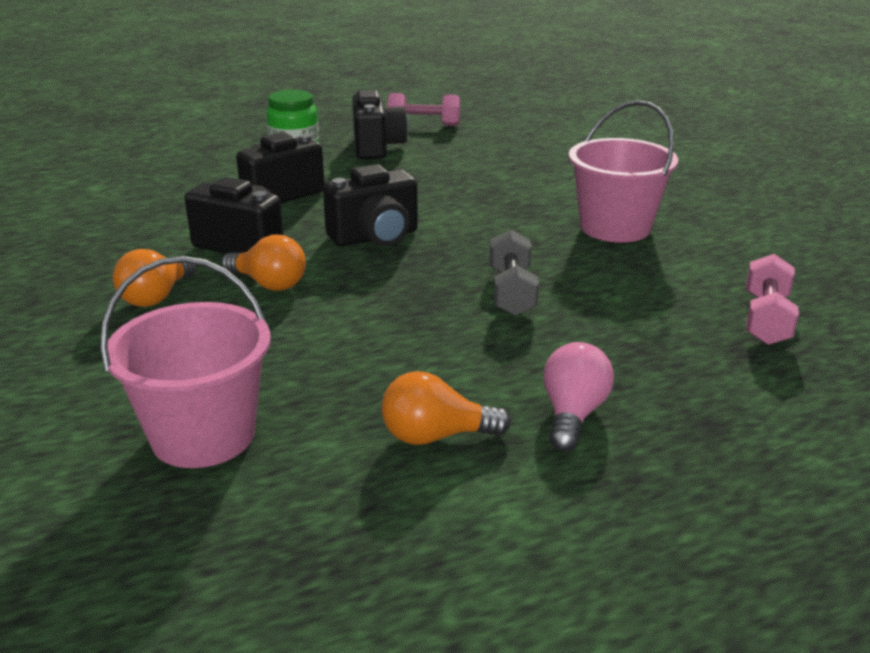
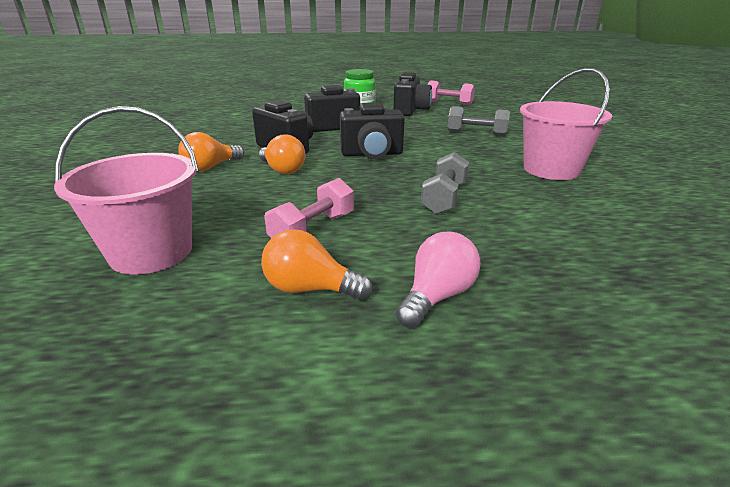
camera: 20 degrees right, 0 degrees up
(494, 180) = (476, 134): none -> grey dumbbell
(766, 319) = (663, 252): pink dumbbell -> pink dumbbell (313, 229)

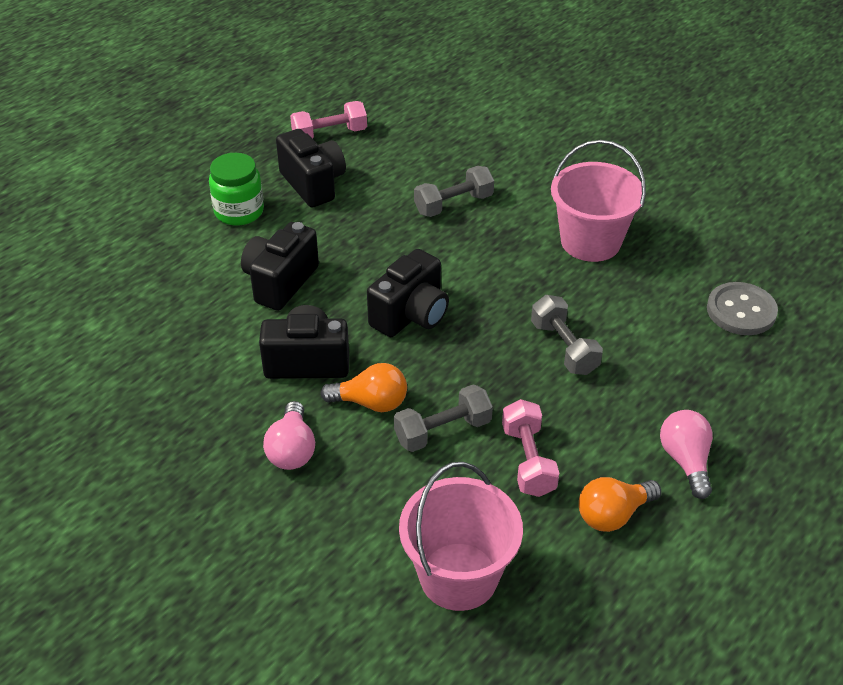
camera: 45 degrees left, 15 degrees up
(211, 167) = (292, 450): orange light bulb -> pink light bulb
(293, 194) = (443, 431): none -> grey dumbbell
(653, 243) = (741, 311): none -> grey button

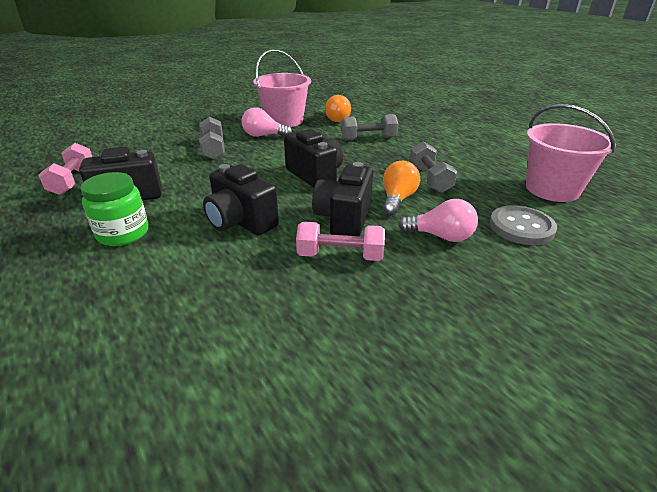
camera: 75 degrees left, 10 degrees down
(528, 460) = (457, 159): pink dumbbell -> pink dumbbell (340, 256)
(613, 515) = (497, 145): orange light bulb -> orange light bulb (336, 119)
(685, 461) = (459, 126): pink light bulb -> pink light bulb (263, 135)
(741, 311) = (360, 102): grey button -> grey button (521, 227)

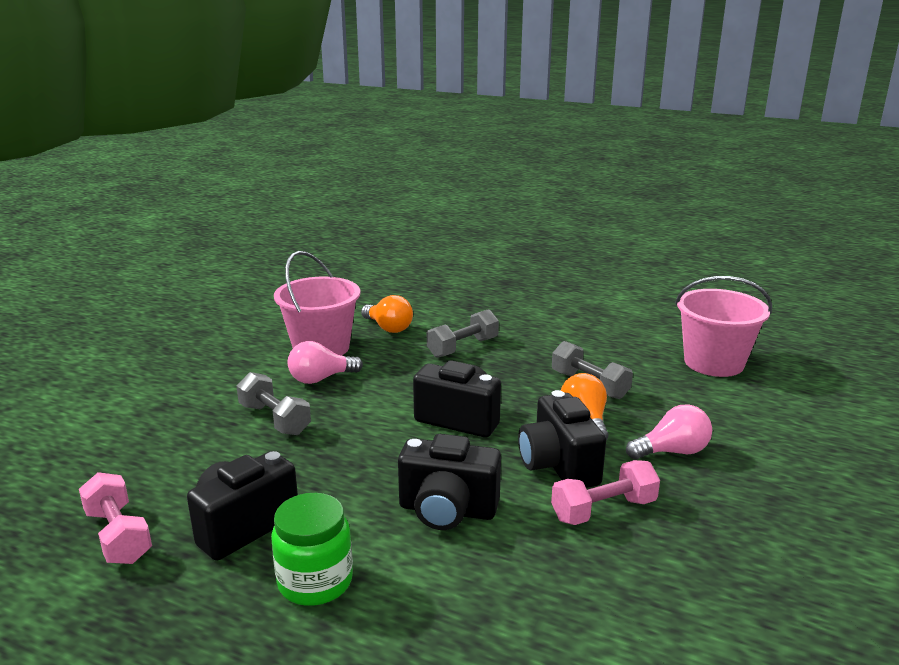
camera: 30 degrees left, 10 degrees down
(521, 227) = (729, 416): grey button -> none

